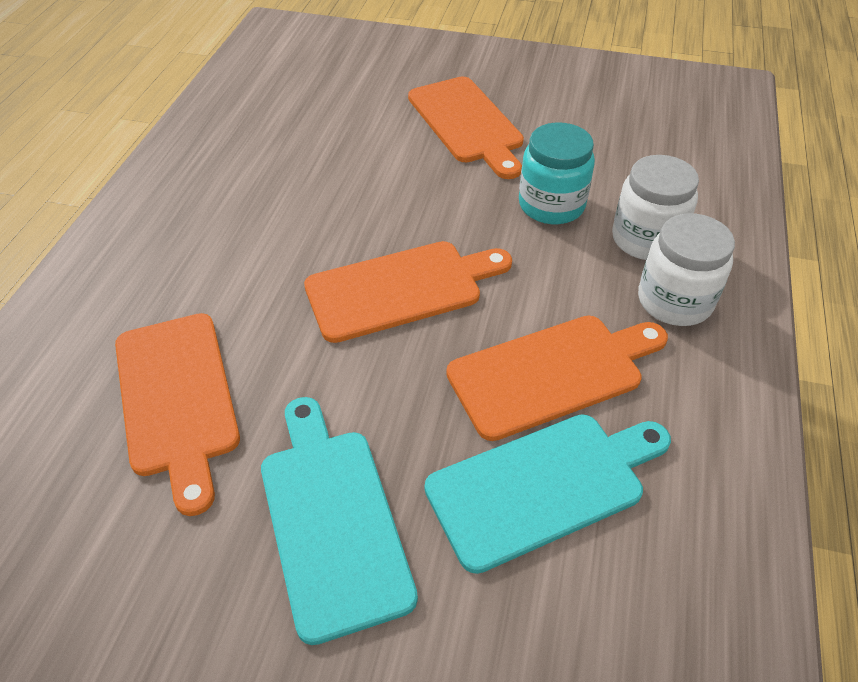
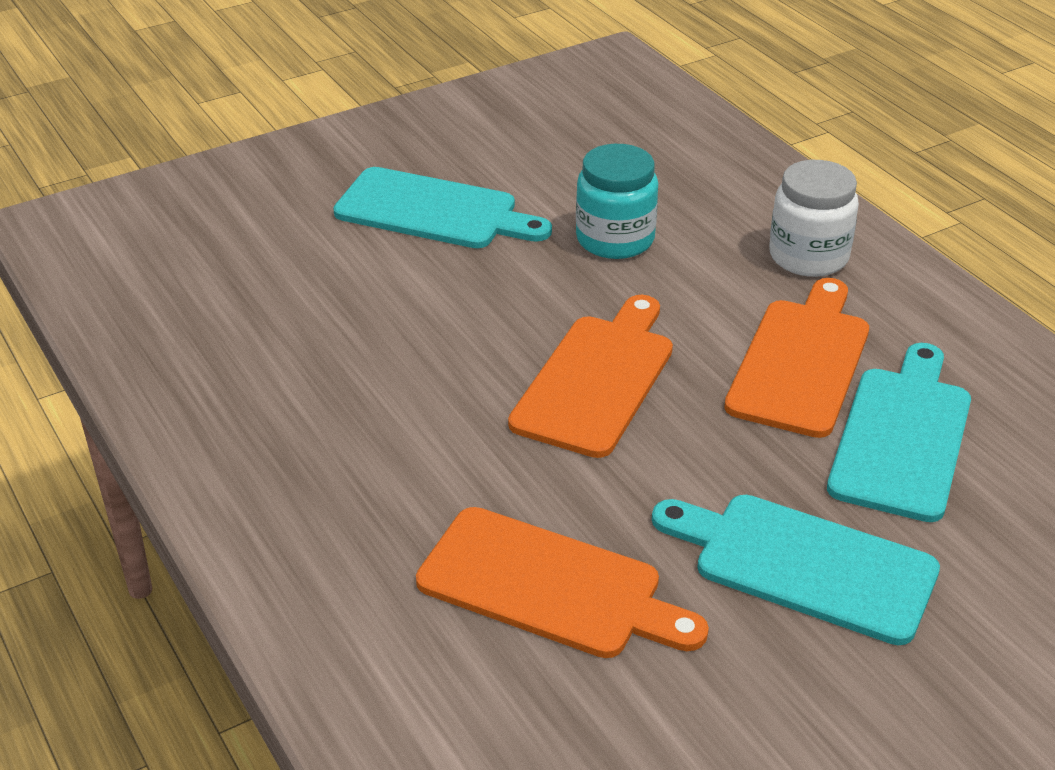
camera: 45 degrees left, 10 degrees down
(467, 123) = (434, 211): orange cutting board -> turquoise cutting board
(646, 239) = (725, 223): white jar -> none

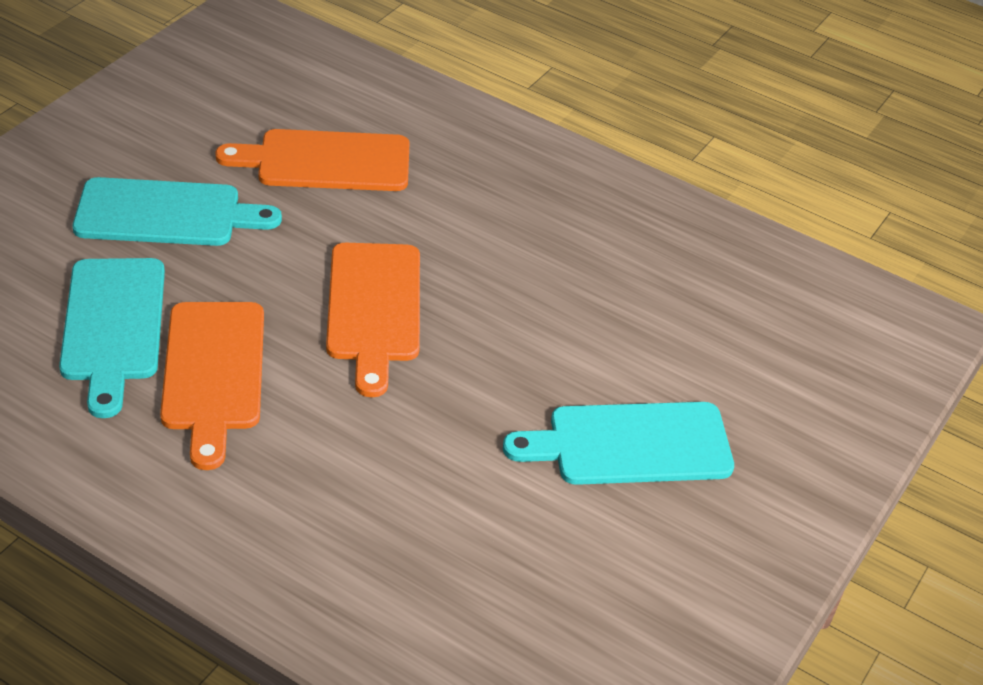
camera: 150 degrees right, 5 degrees up
(615, 239) = (439, 463): turquoise jar -> none
(808, 256) = (241, 500): white jar -> none

